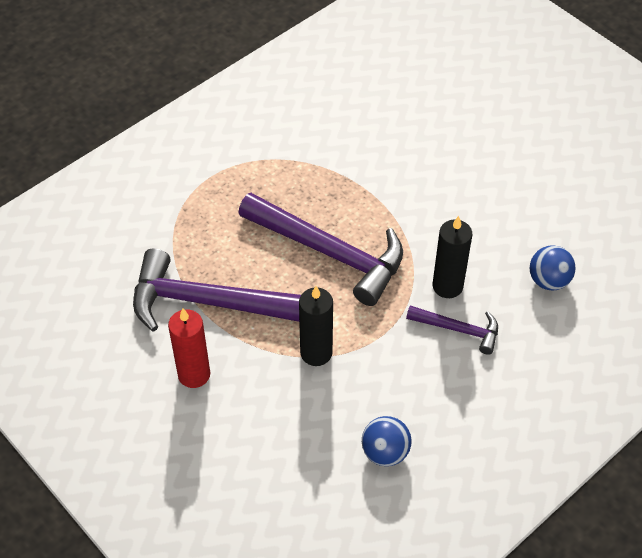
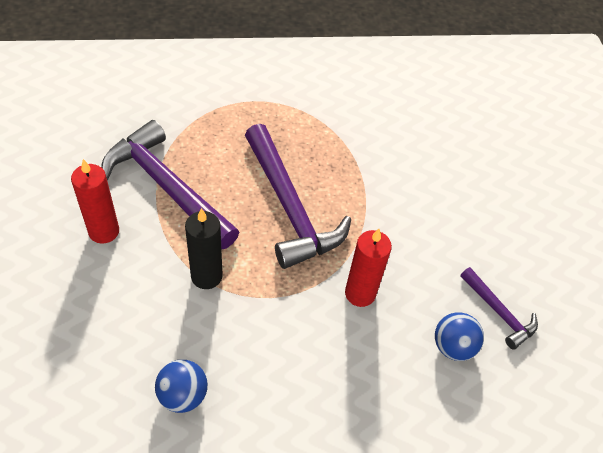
camera: 30 degrees right, 0 degrees up
(447, 286) = (360, 293): black candle -> red candle
(458, 330) = (337, 335): purple hammer -> purple hammer (499, 312)

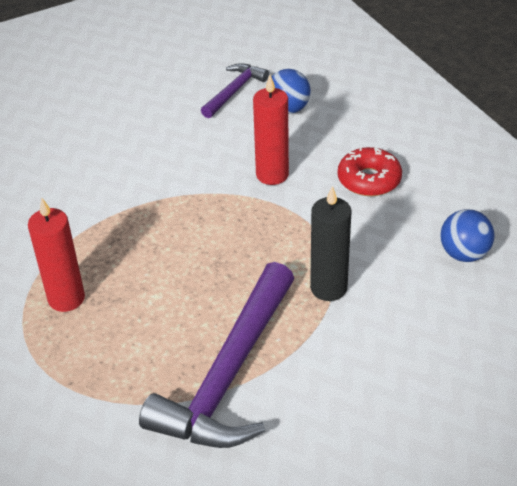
camera: 105 degrees left, 10 degrees down
(104, 231) = (332, 404): red candle -> red candle (66, 298)
(289, 207) = (195, 256): purple hammer -> none
(317, 367) = (369, 180): none -> red donut

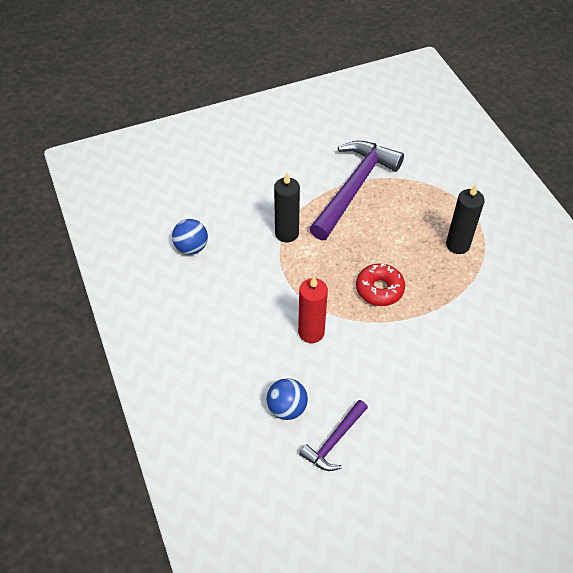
camera: 175 degrees left, 10 degrees up
(66, 298) = (457, 245): red candle -> black candle
(369, 180) = (237, 318): red donut -> red donut (379, 289)

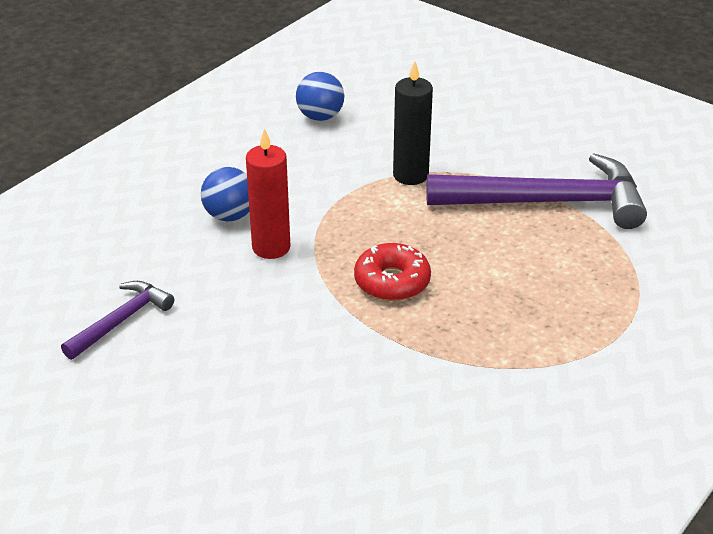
camera: 60 degrees right, 15 degrees down
(287, 408) = (143, 267): blue ball -> blue ball (229, 215)
(334, 441) = (121, 321): purple hammer -> purple hammer turned 120 degrees clockwise
(457, 245) = (545, 330): black candle -> none

